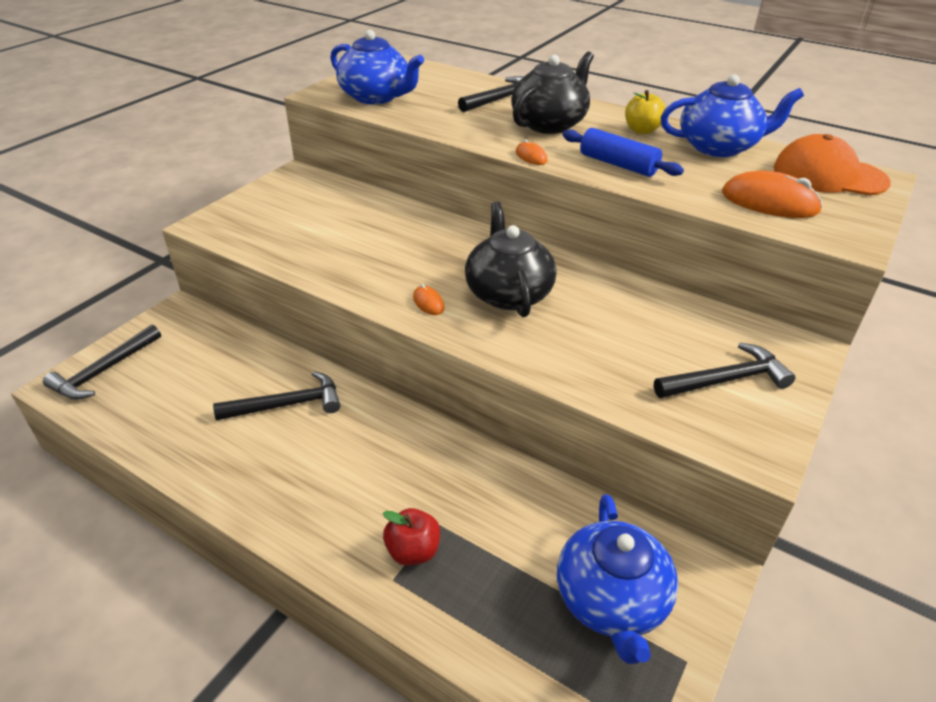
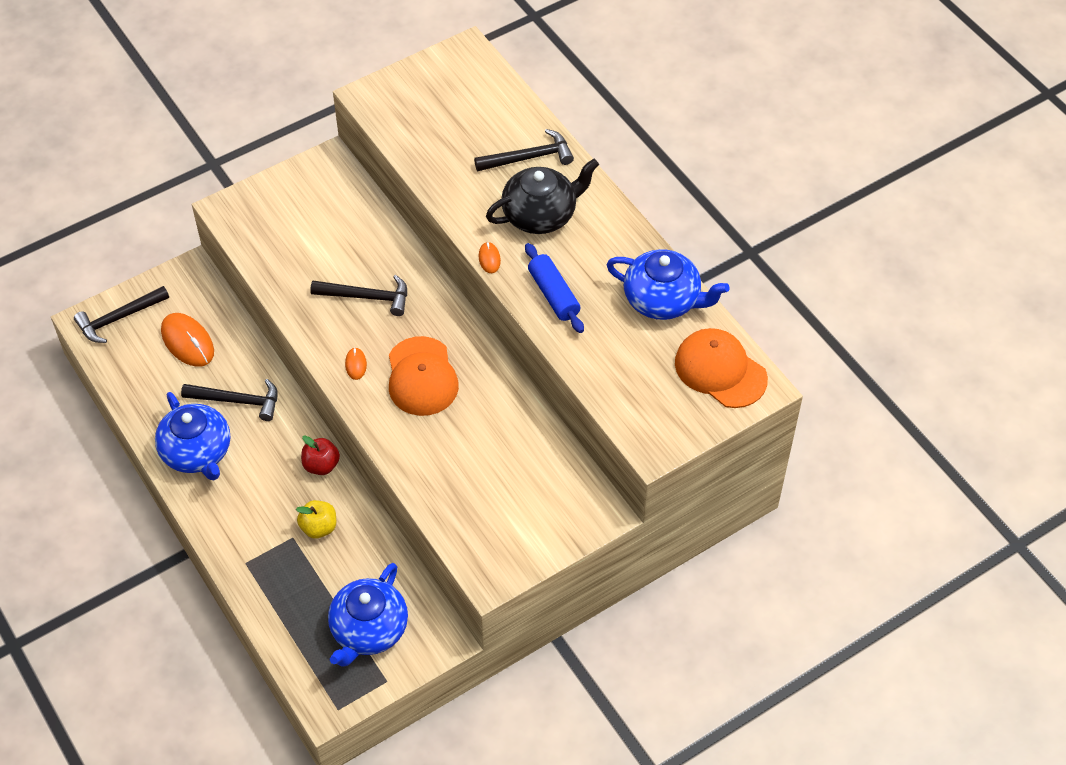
camera: 25 degrees right, 15 degrees up
(376, 97) = (413, 118): blue teapot -> blue teapot (197, 452)
(413, 551) = (267, 549): red apple -> red apple (321, 465)
(508, 293) = (422, 377): black teapot -> orange cap
(642, 130) = (616, 252): yellow apple -> yellow apple (319, 527)
(726, 380) = (519, 516): black hammer -> black hammer (367, 297)
(769, 202) = (635, 384): orange mouse -> orange mouse (188, 342)

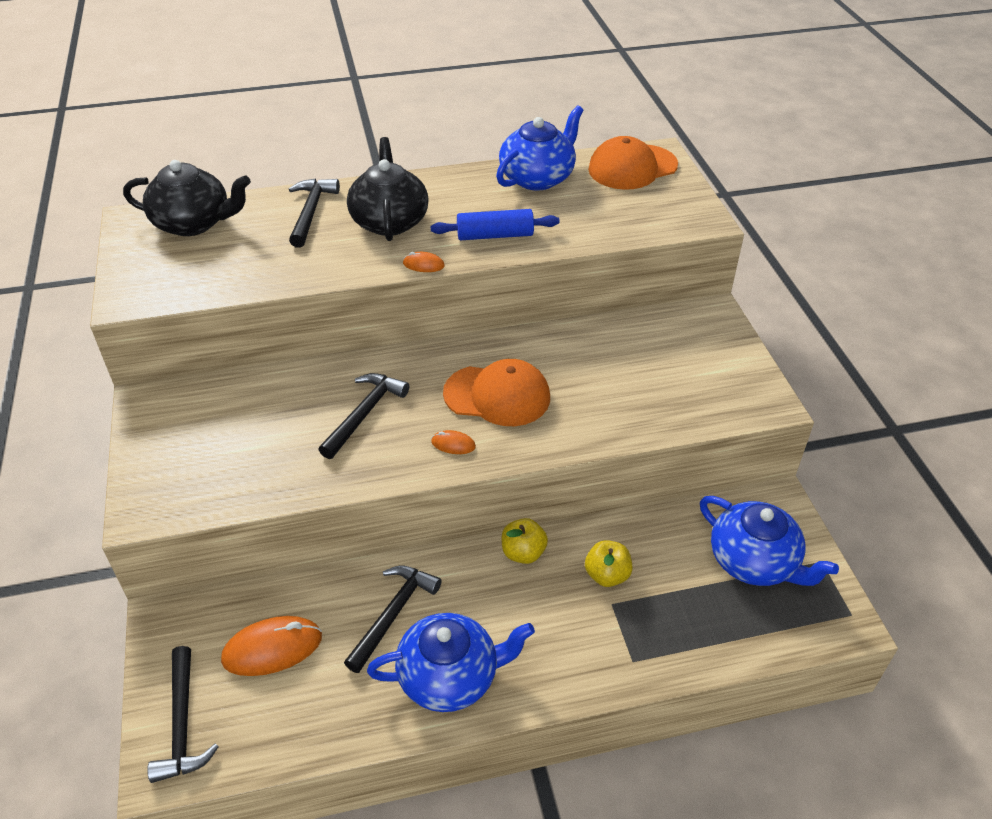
camera: 70 degrees left, 10 degrees down
(321, 465) = (523, 553): red apple -> yellow apple
(478, 90) = (193, 223): none -> black teapot

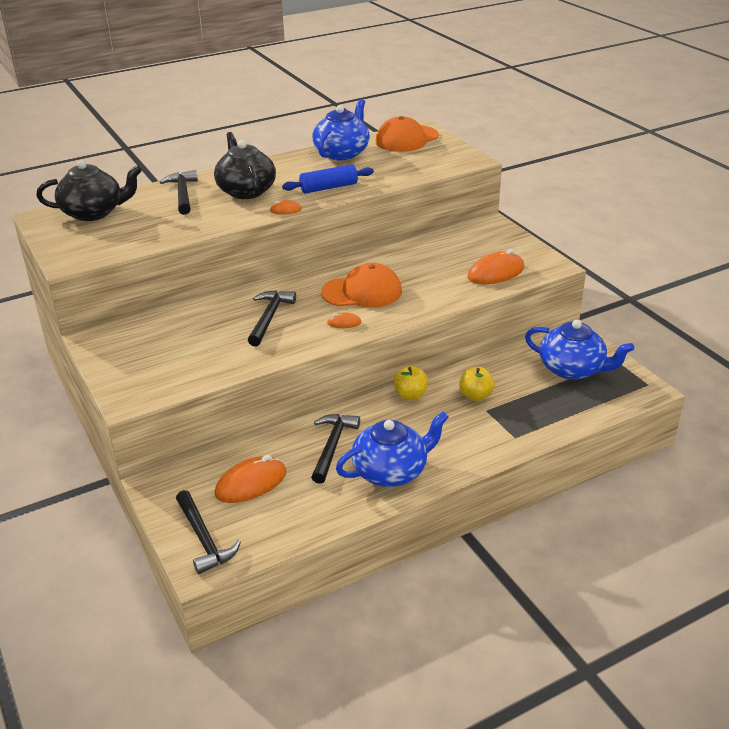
camera: 15 degrees left, 10 degrees down
(686, 400) = (495, 273): none -> orange mouse

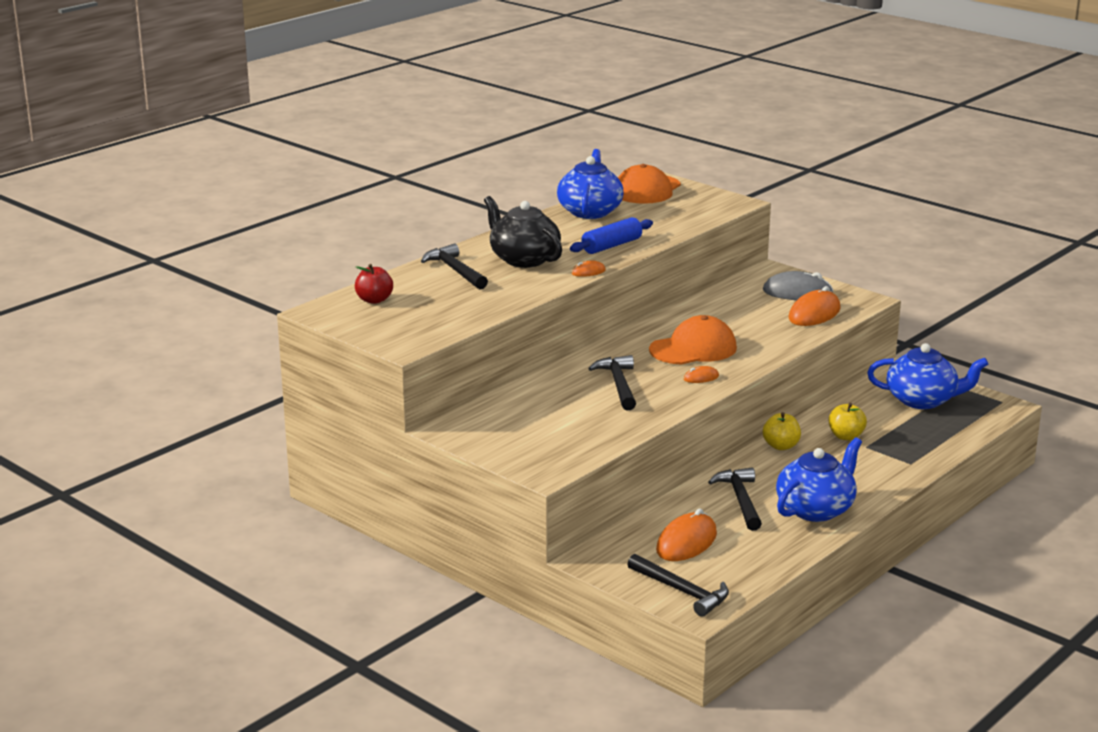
camera: 20 degrees left, 10 degrees down
(93, 213) = (374, 300): black teapot -> red apple
(497, 249) = (797, 292): none -> grey mouse

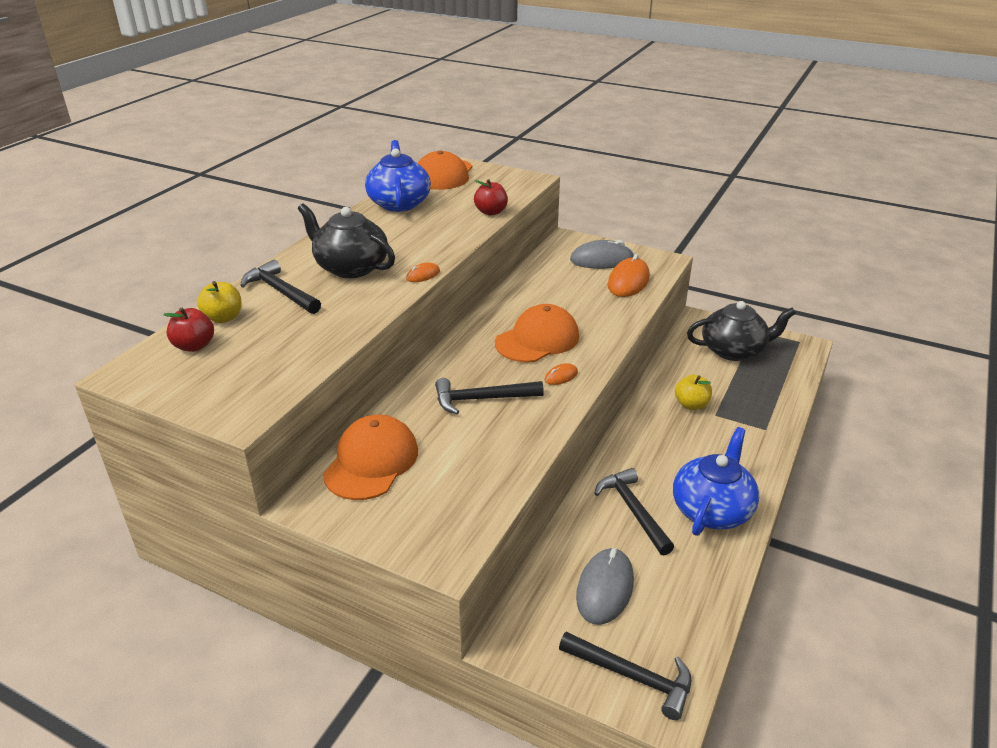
camera: 15 degrees left, 10 degrees up
(505, 412) = (371, 462): none -> orange cap
(611, 246) = (434, 240): blue rolling pin -> none
(618, 384) = (481, 399): black hammer -> black hammer turned 75 degrees counterclockwise
(679, 228) = (491, 212): none -> red apple
(686, 542) = (604, 588): orange mouse -> grey mouse
(781, 446) = (639, 427): yellow apple -> yellow apple (223, 318)
(922, 400) = (734, 350): blue teapot -> black teapot

